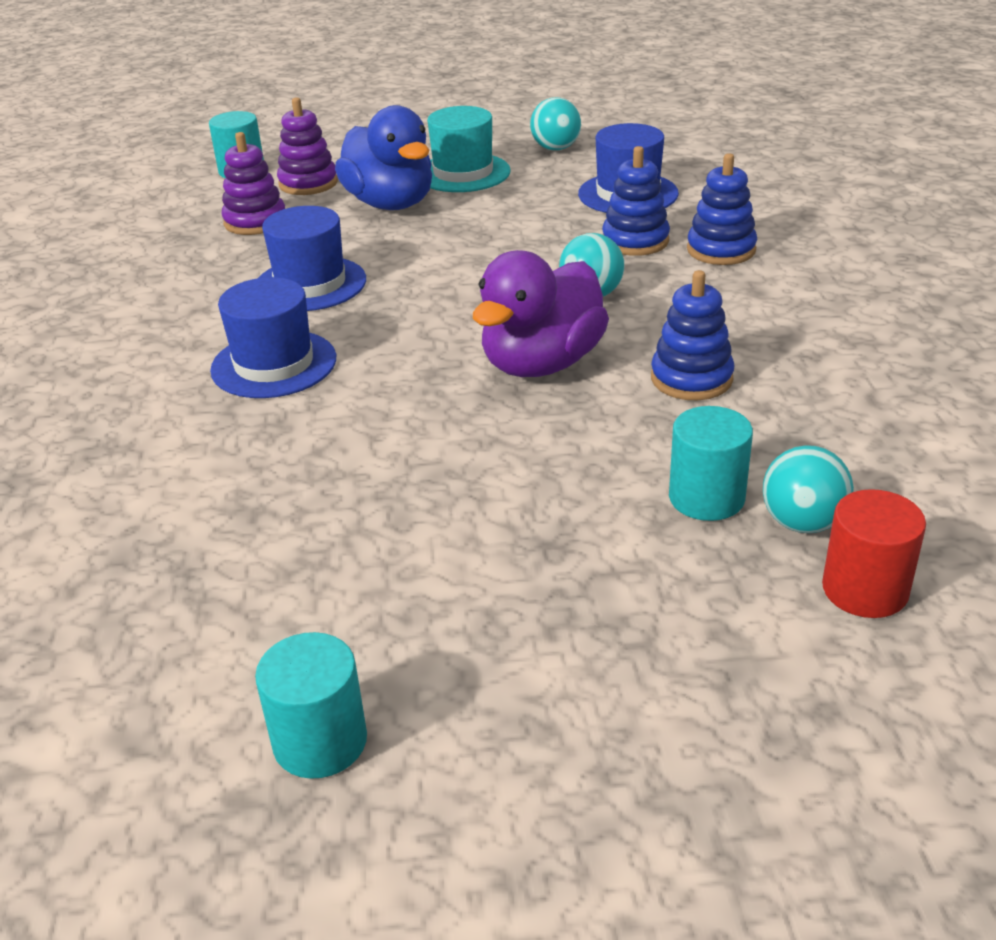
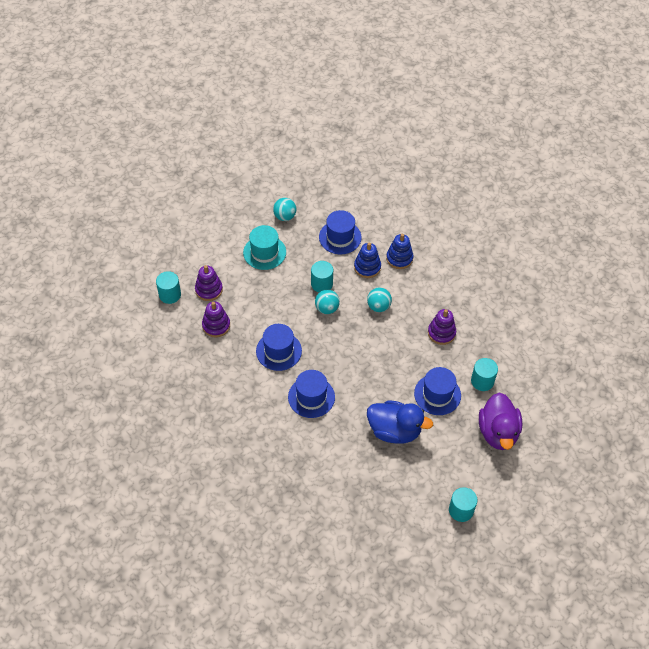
camera: 40 degrees left, 20 degrees up
(390, 204) = (257, 287): blue duck -> blue duck (394, 430)
(514, 234) = (322, 284): none -> turquoise cylinder
(542, 364) = (393, 350): purple duck -> purple duck (498, 432)
(555, 472) = (437, 394): none -> blue hat
(691, 378) = (441, 333): blue stacking toy -> purple stacking toy
(802, 523) = (511, 377): turquoise ball -> turquoise ball (327, 308)
(865, 589) = (539, 391): red cylinder -> none

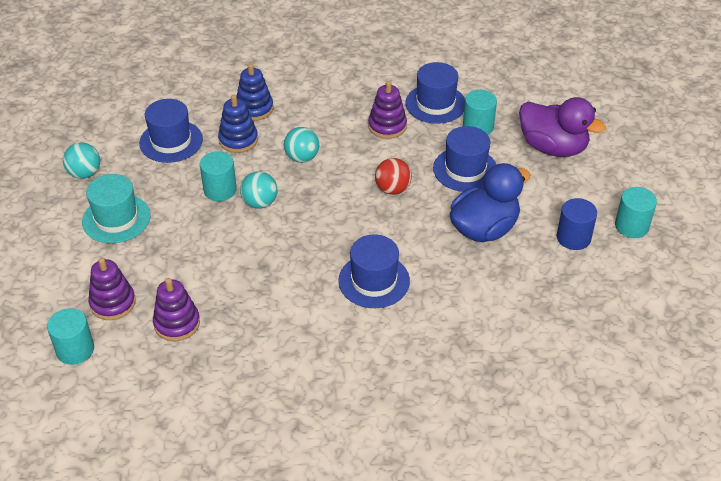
camera: 55 degrees left, 10 degrees down
(278, 351) = (277, 278): blue hat -> blue hat (435, 104)
(389, 366) = (392, 189): none -> red ball
(425, 482) = (573, 237): none -> blue cylinder

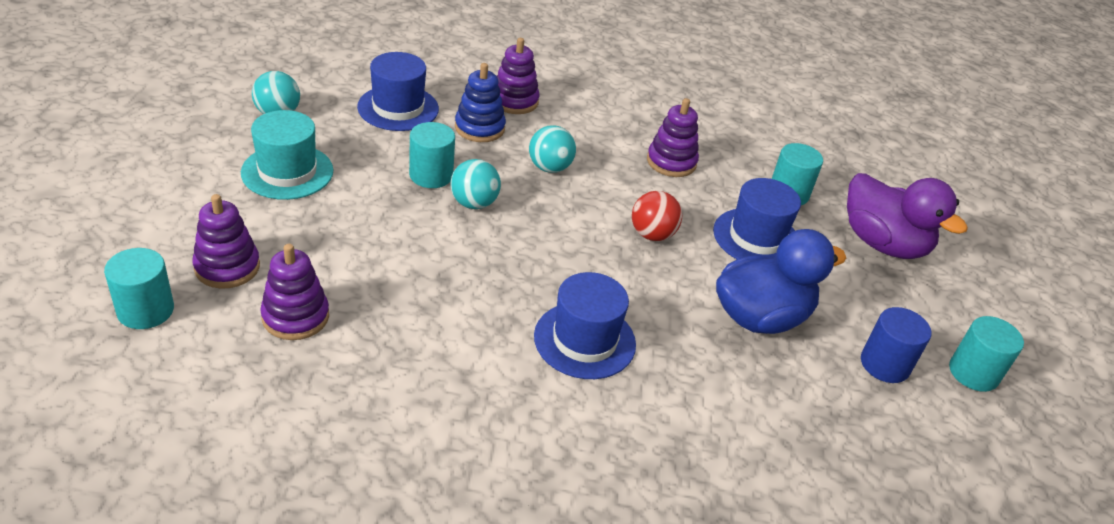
camera: 10 degrees right, 5 degrees down
(254, 109) = (514, 101): blue stacking toy -> purple stacking toy
(435, 104) = (741, 154): blue hat -> none

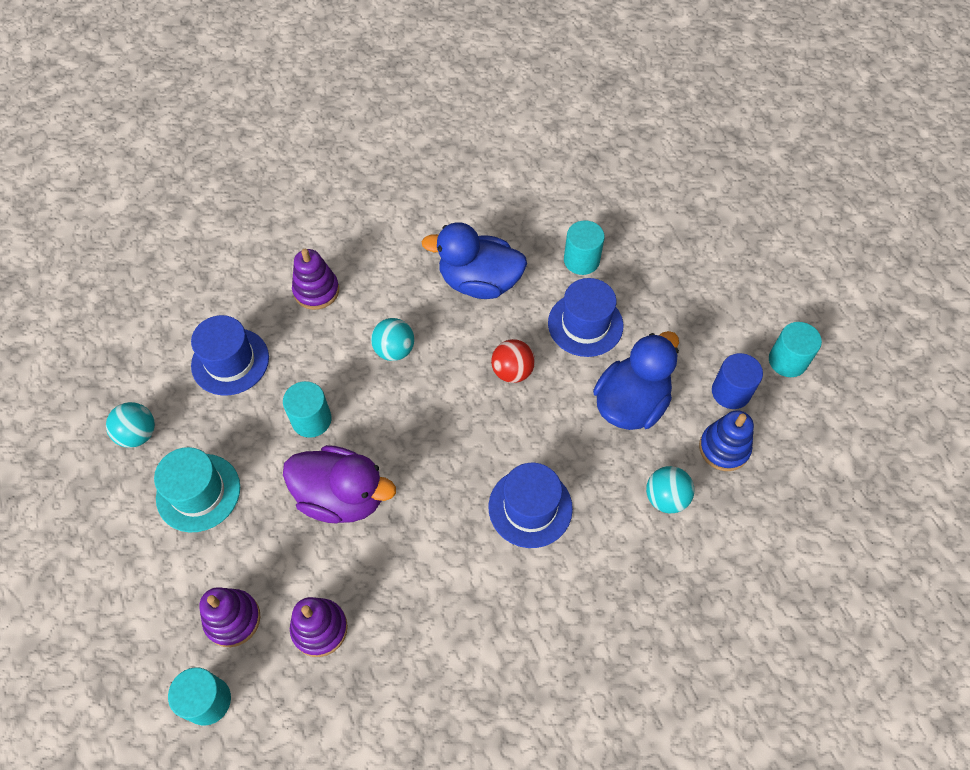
camera: 25 degrees left, 20 degrees up
(474, 203) = (365, 427): turquoise ball -> turquoise ball (665, 498)
(479, 128) = (311, 341): blue stacking toy -> blue stacking toy (724, 448)
(671, 162) = (479, 282): purple stacking toy -> blue duck
(882, 243) = (672, 271): purple duck -> purple duck (342, 496)

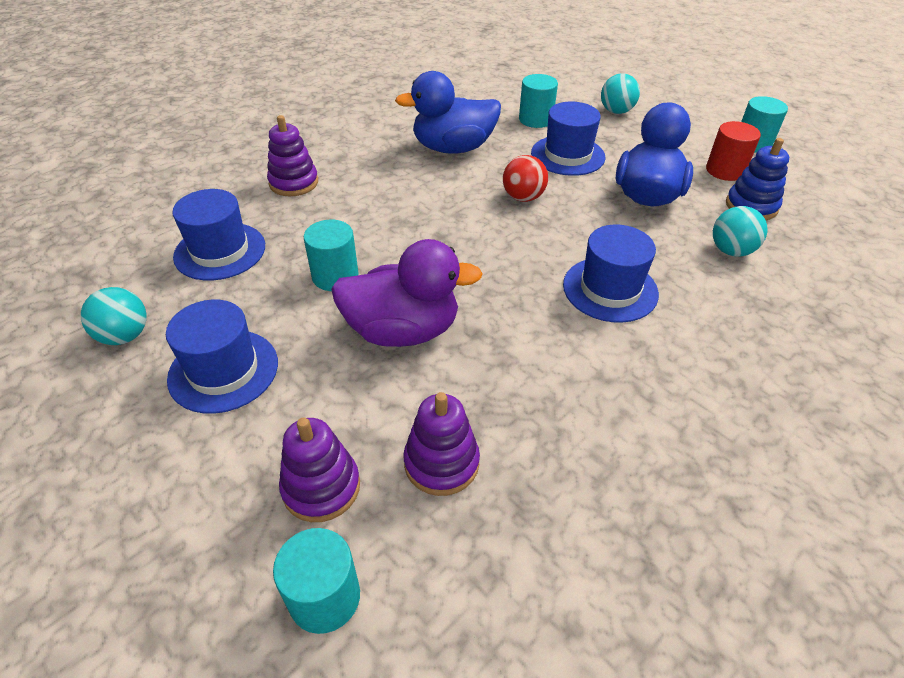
camera: 20 degrees left, 15 degrees down
(198, 492) = (223, 370): turquoise hat -> blue hat
(394, 350) = (397, 207): turquoise ball -> turquoise ball (616, 111)
(731, 392) = (725, 170): blue cylinder -> red cylinder

